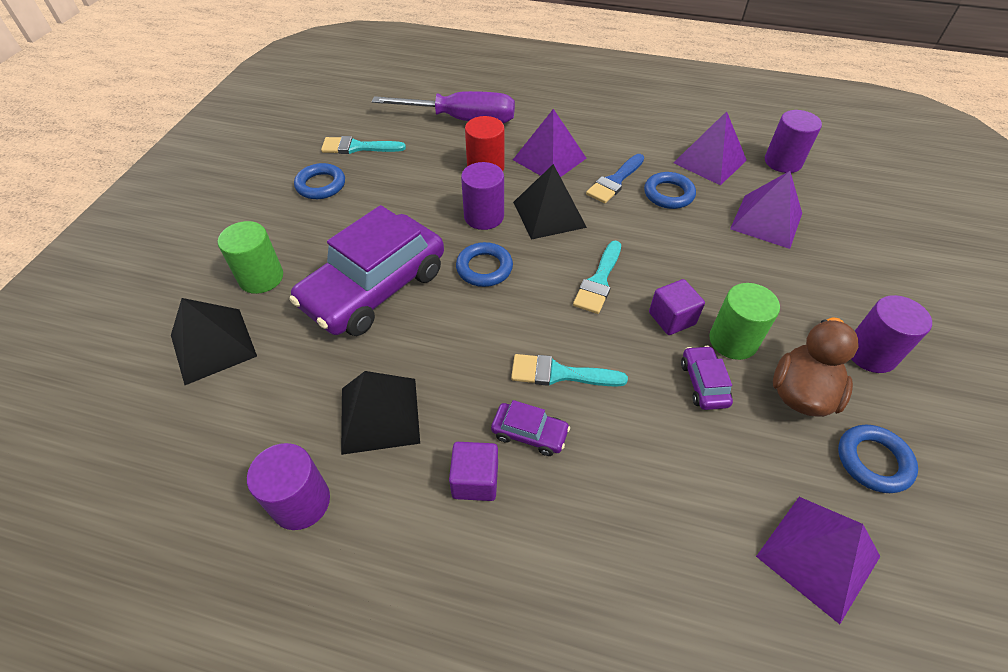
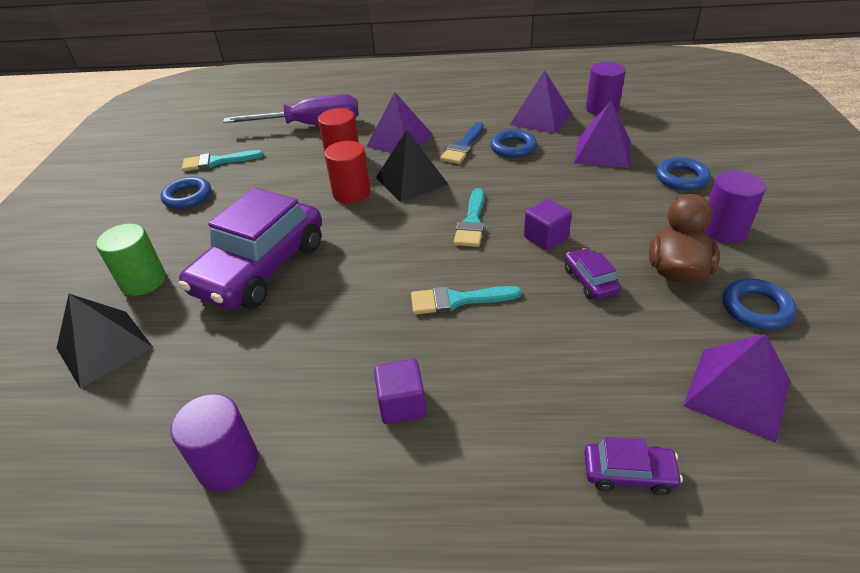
camera: 10 degrees left, 10 degrees down
(379, 414) = (292, 370): black pyramid -> none
(484, 216) = (351, 193): purple cylinder -> red cylinder
(484, 268) = (363, 232): blue ring -> blue ring (681, 178)
(529, 433) = (443, 354): purple car -> purple car (628, 473)
(733, 341) = (604, 243): green cylinder -> none

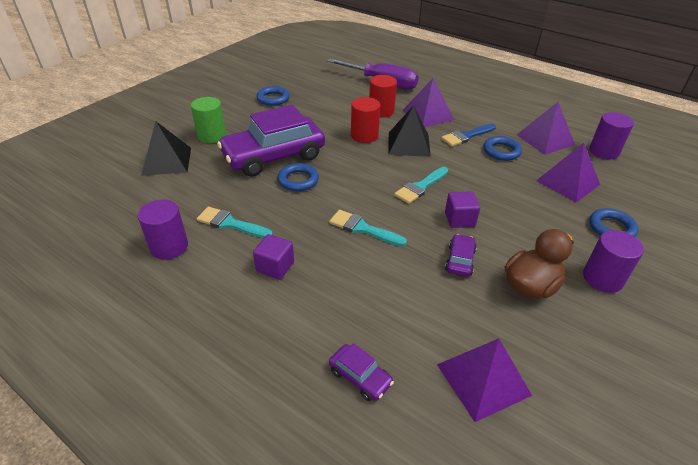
camera: 30 degrees right, 0 degrees up
(217, 162) = (306, 84): turquoise brush -> turquoise brush (230, 223)
(756, 308) = (563, 340): blue ring -> blue ring (298, 180)

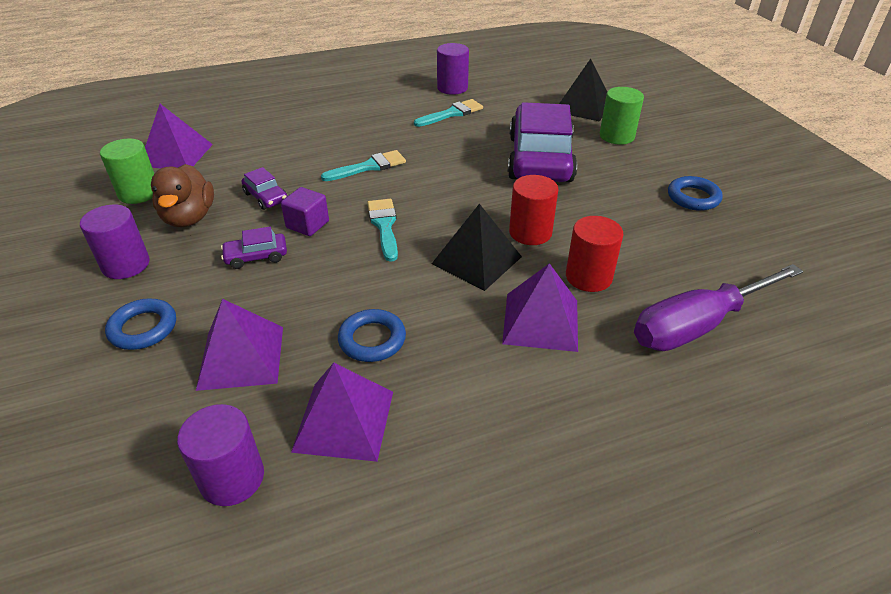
camera: 125 degrees right, 0 degrees up
(275, 267) = (378, 118): purple cube -> none
(298, 180) = (480, 159): blue ring -> none
(360, 377) = (249, 118): purple car -> purple car (256, 257)
(466, 136) = (444, 327): blue brush -> none
(554, 350) = (139, 193): none -> green cylinder

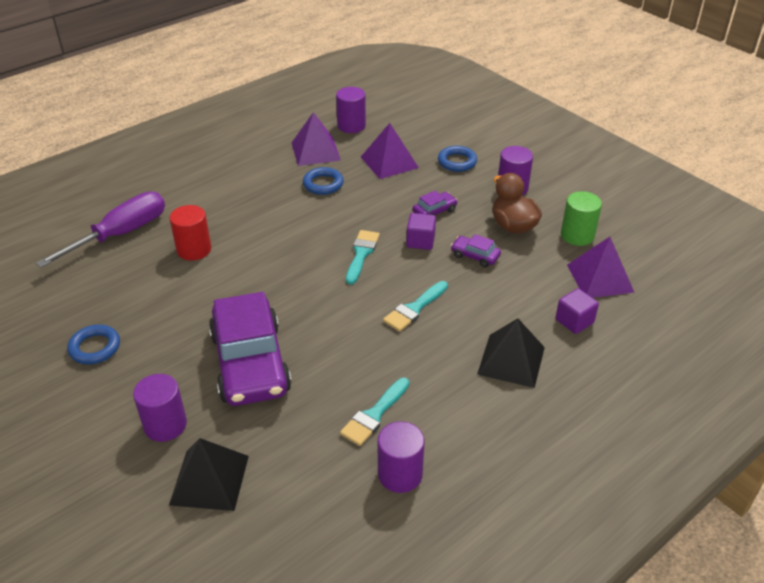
camera: 160 degrees right, 0 degrees up
(243, 132) = (574, 321): none -> purple cube
(384, 226) = (361, 254): turquoise brush -> turquoise brush turned 135 degrees counterclockwise
(477, 260) = (278, 244): black pyramid -> black pyramid (511, 360)
(530, 233) = (243, 275): red cylinder -> none
(540, 321) = (224, 215): purple pyramid -> none
(616, 136) = (165, 425): green cylinder -> purple cylinder

